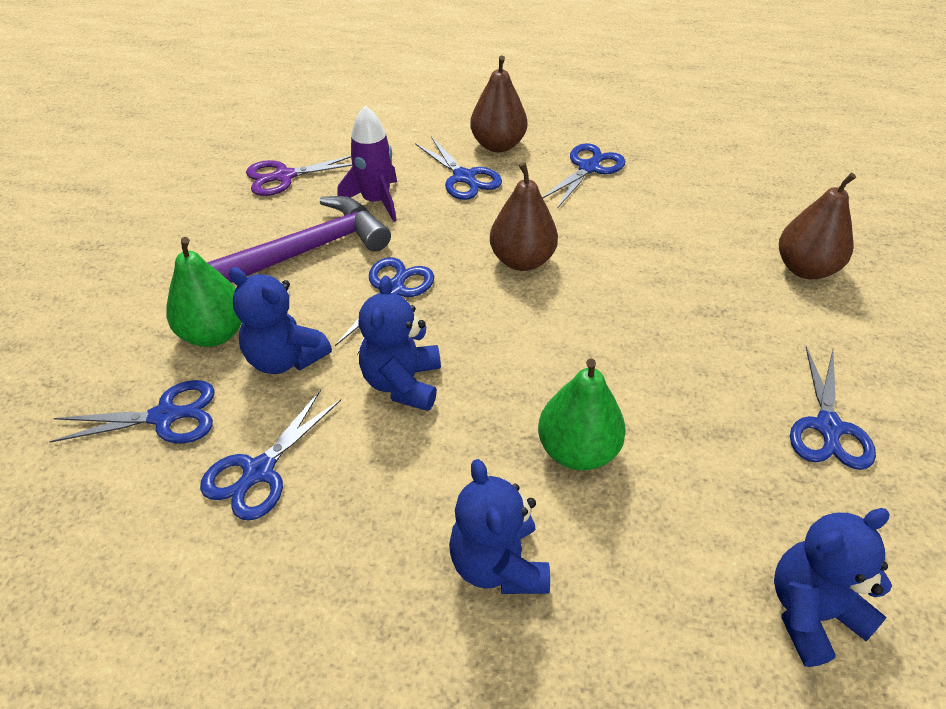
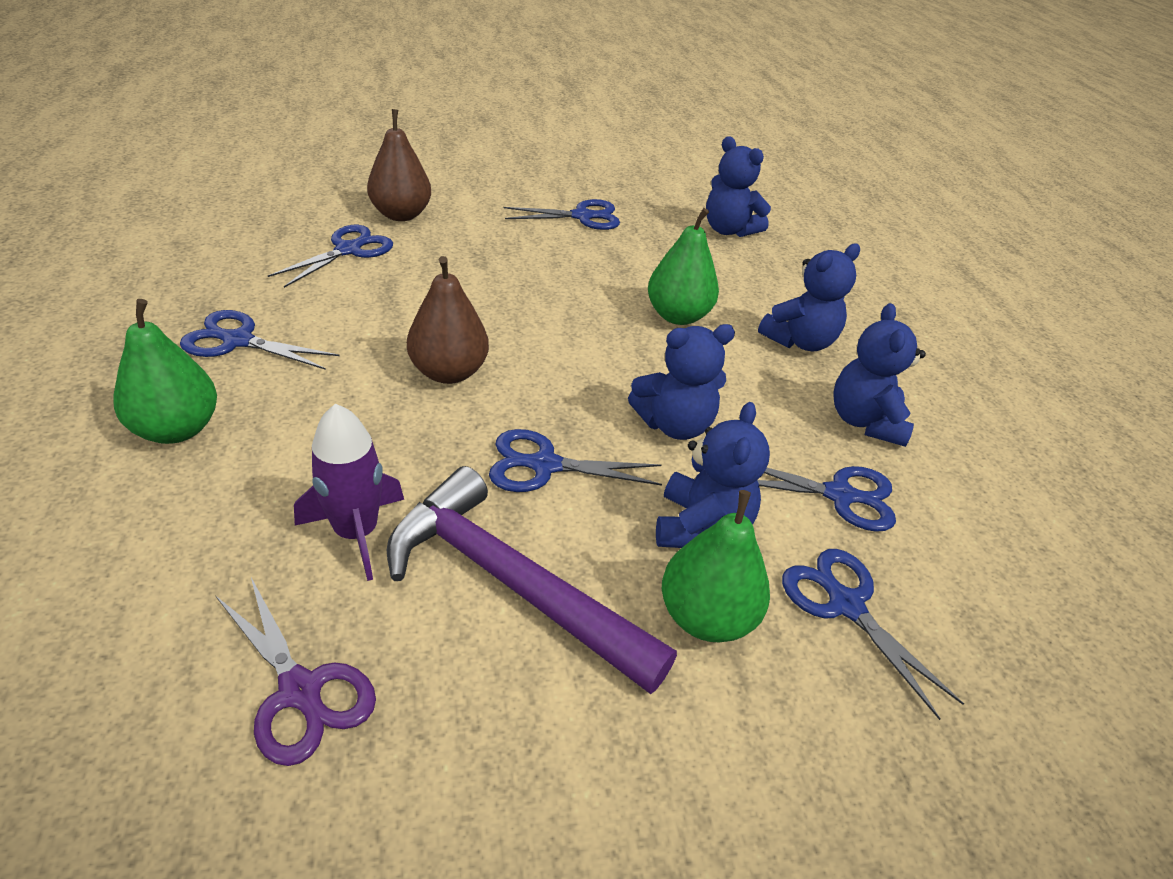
camera: 115 degrees left, 5 degrees down
(336, 556) = (864, 421): none -> blue teddy bear
(464, 177) = (274, 449): blue scissors -> blue scissors (348, 250)
(498, 145) = (177, 429): brown pear -> green pear

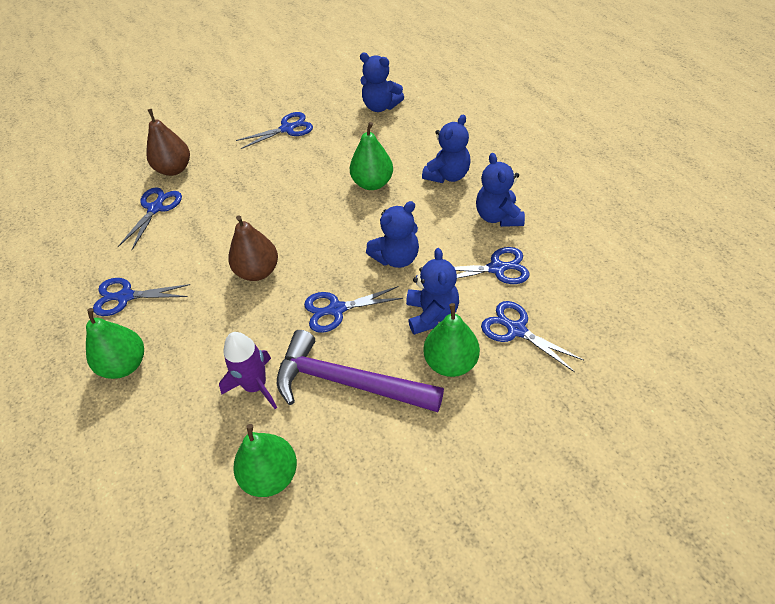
camera: 10 degrees left, 10 degrees up
(300, 691) = (271, 475): purple scissors -> green pear

